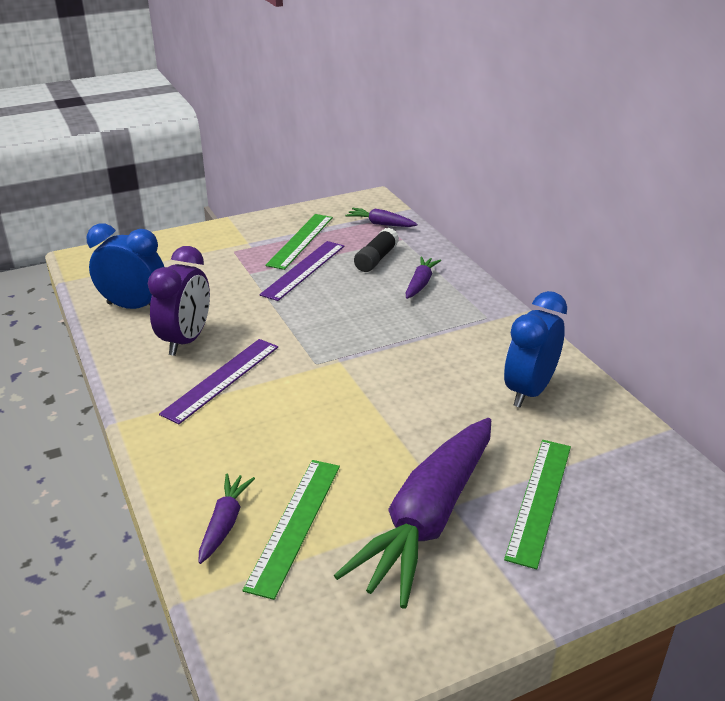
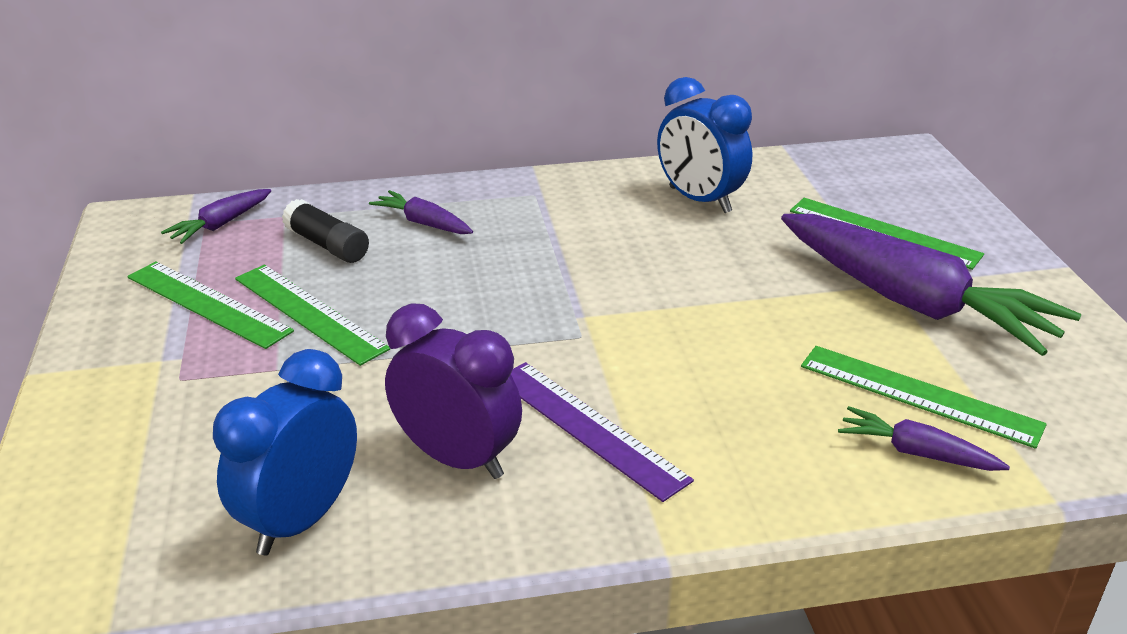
camera: 75 degrees left, 0 degrees up
(303, 270) = (309, 313): purple ruler -> green ruler

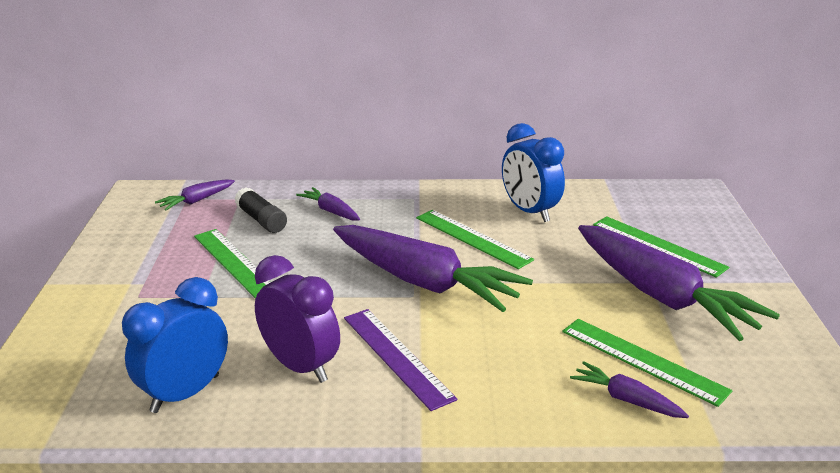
camera: 10 degrees right, 5 degrees down
(207, 304) = (171, 251): green ruler -> green ruler (472, 238)
(591, 315) = (425, 282): none -> purple carrot

